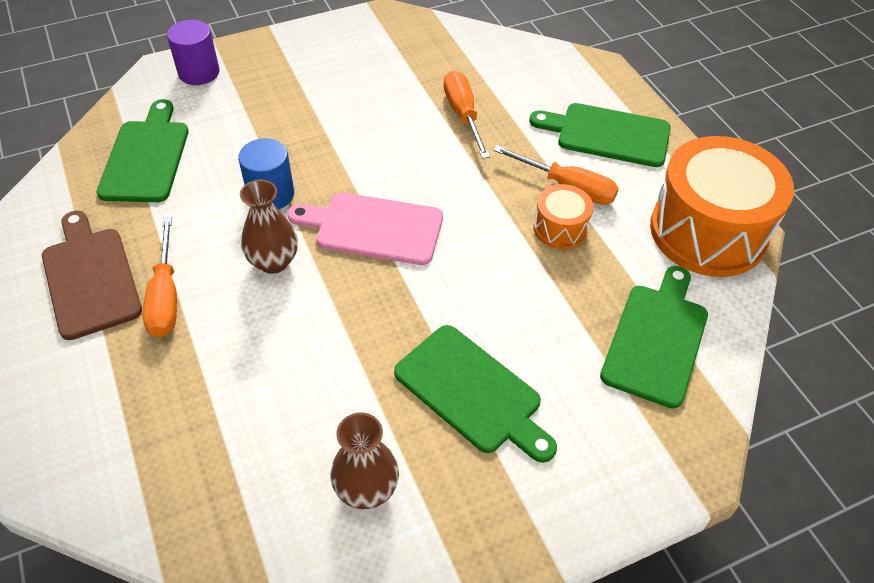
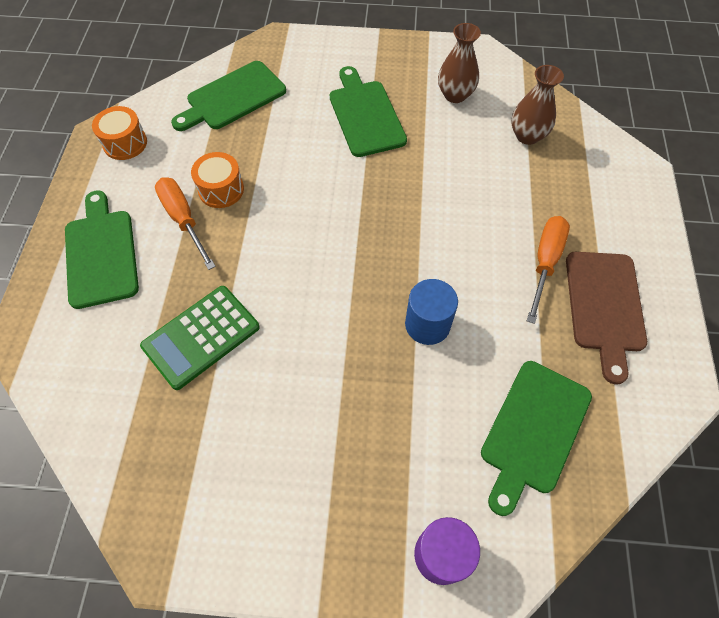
camera: 150 degrees left, 10 degrees up
(273, 261) = (451, 256): brown vase -> brown vase (527, 136)
(373, 228) = (358, 252): pink cutting board -> none
(463, 115) = (201, 337): orange screwdriver -> green calculator
(607, 134) = (101, 254): green cutting board -> green cutting board turned 150 degrees counterclockwise
(708, 231) = (125, 143): orange drum -> orange drum, size x0.47

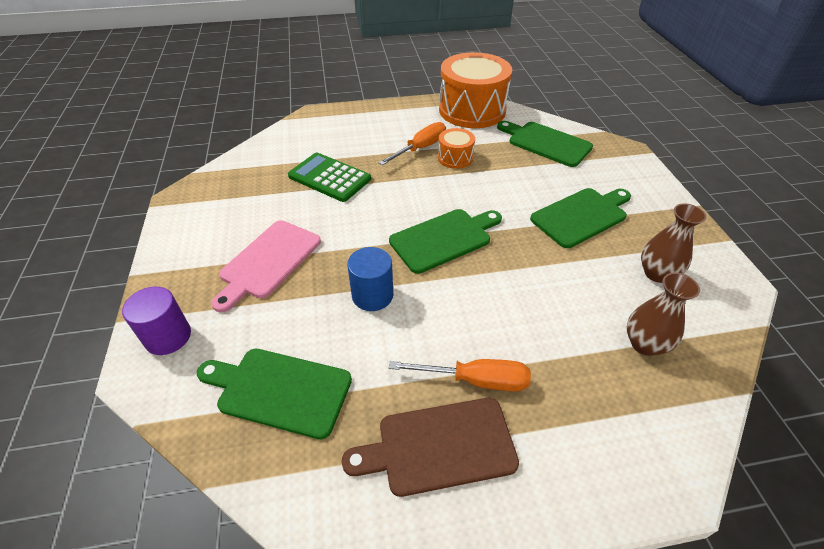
camera: 75 degrees right, 15 degrees down
(101, 254) = (379, 124): green cutting board -> green cutting board (444, 239)
(125, 143) = (472, 110): orange drum -> orange drum, size x2.13
(344, 429) = (268, 261): none -> pink cutting board

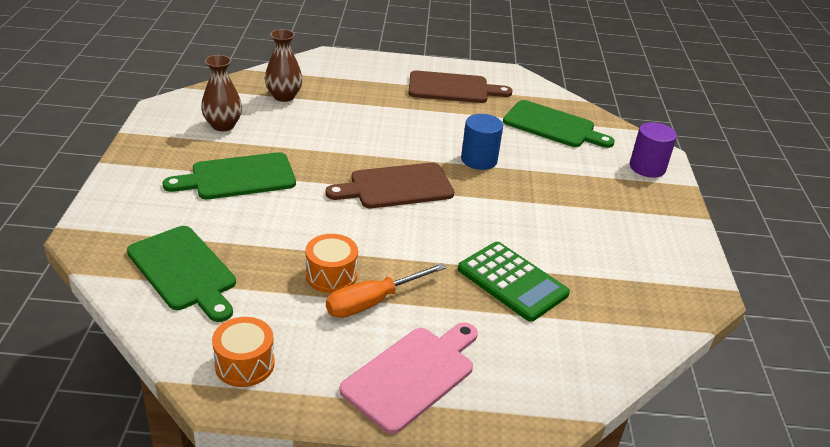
camera: 170 degrees left, 10 degrees down
(268, 261) = (576, 203): pink cutting board -> pink cutting board (412, 375)
(444, 239) = (396, 187): green cutting board -> brown cutting board
(472, 110) = (244, 364): orange drum -> orange drum, size x0.47
(475, 380) = (417, 105): orange screwdriver -> none

